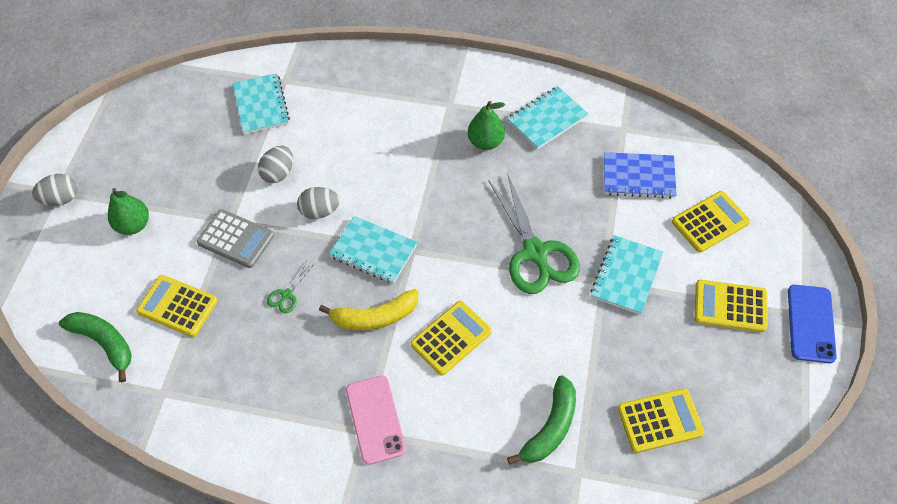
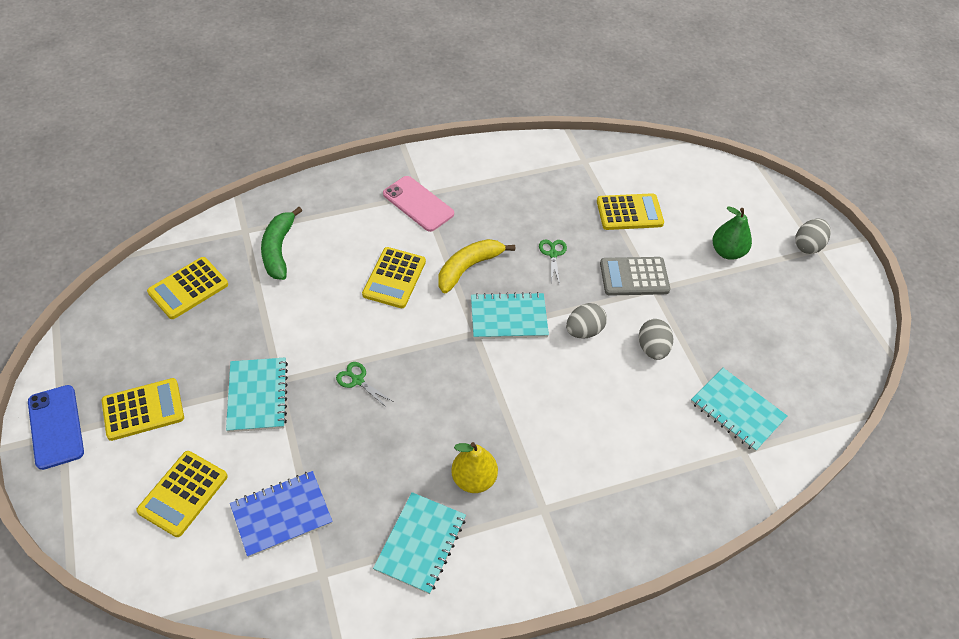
camera: 145 degrees right, 5 degrees down
(104, 343) = (656, 171): green banana -> none
(486, 142) = (473, 479): green pear -> yellow pear
(535, 252) = (358, 380): green scissors -> green scissors, size x0.42

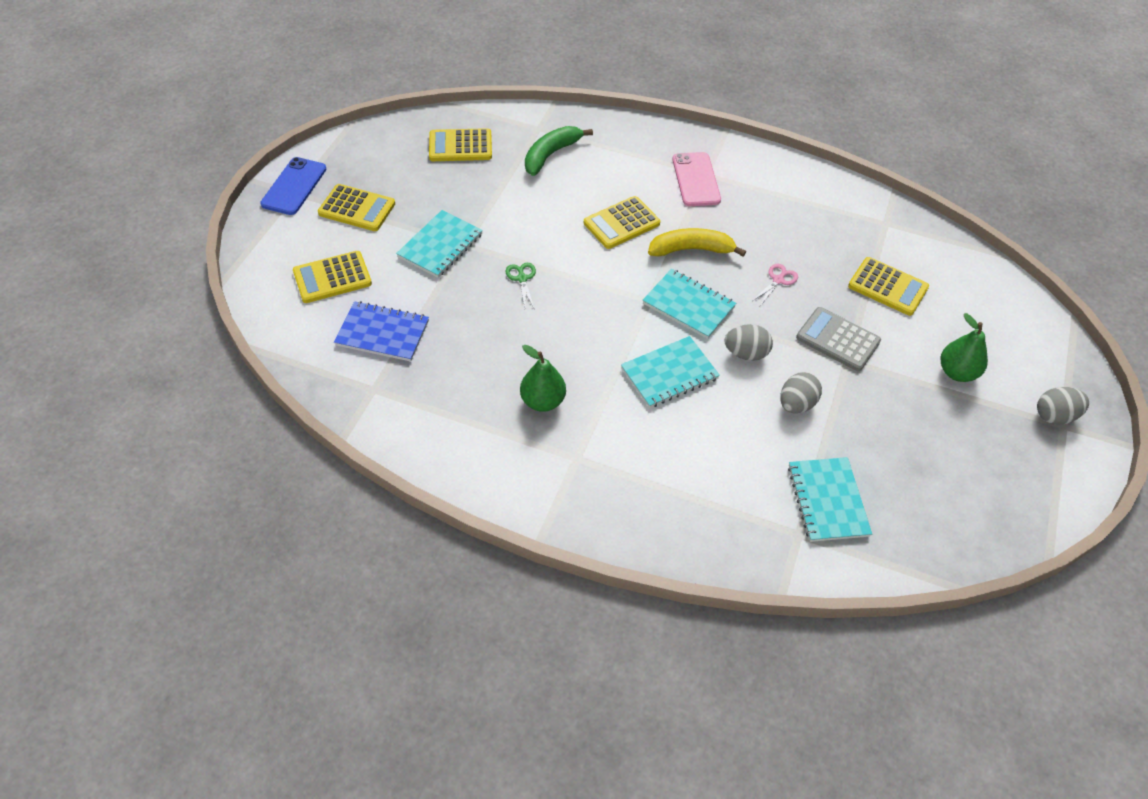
camera: 40 degrees right, 0 degrees up
(420, 543) = (459, 417): turquoise notebook -> turquoise notebook (669, 373)
(473, 479) = (543, 401): yellow pear -> green pear
(553, 254) = (778, 280): green scissors -> pink scissors

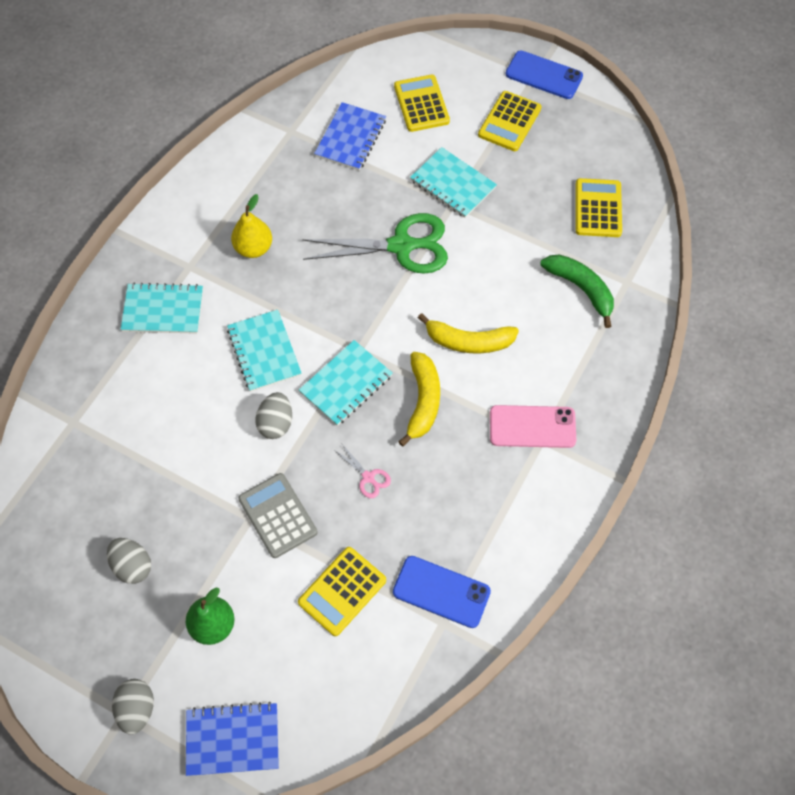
camera: 100 degrees right, 10 degrees up
(522, 279) = (401, 246): green scissors -> green scissors, size x2.38
(543, 401) = (253, 248): green pear -> yellow pear
(621, 223) = (468, 341): yellow calculator -> yellow banana
(796, 404) = (206, 454): grey egg -> grey egg (132, 566)
(828, 500) = (98, 454): turquoise notebook -> turquoise notebook (163, 310)
(837, 340) = (278, 515): grey calculator -> grey calculator turned 75 degrees counterclockwise
(861, 225) = (441, 591): none -> blue phone
(1043, 344) = (232, 740): none -> blue notebook

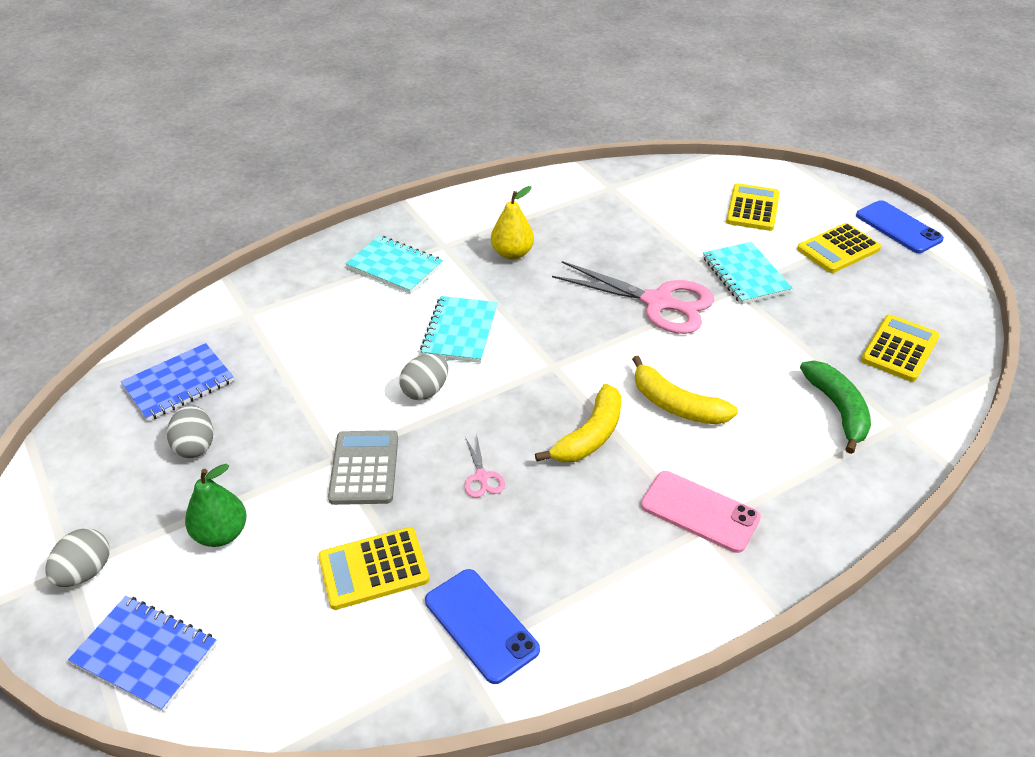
camera: 30 degrees right, 20 degrees down
(346, 384) = (519, 388): turquoise notebook -> none
(350, 138) = (664, 209): blue notebook -> blue notebook (179, 384)
(401, 246) = (657, 302): green scissors -> pink scissors

